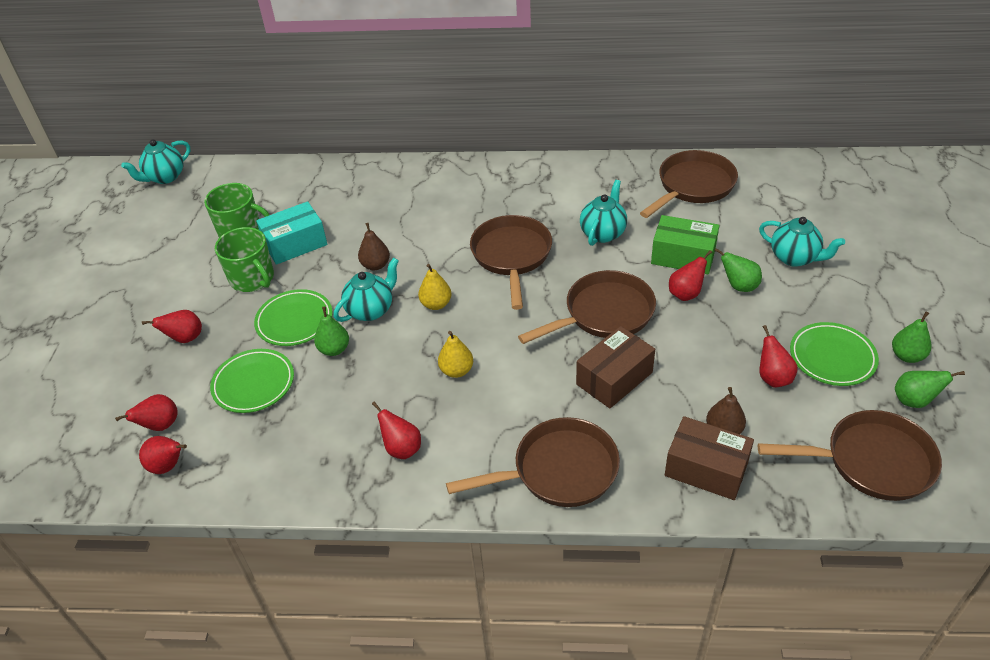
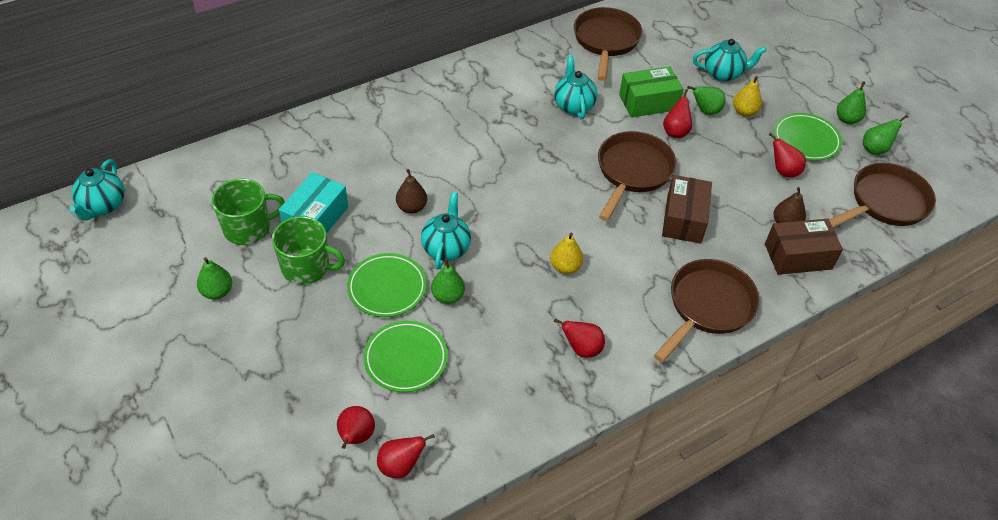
camera: 40 degrees left, 5 degrees up
(176, 269) = (217, 292): none -> green pear
(185, 338) = (297, 350): red pear -> none
(436, 304) = (496, 219): yellow pear -> yellow pear (744, 112)
(511, 256) = (520, 153): brown pan -> none

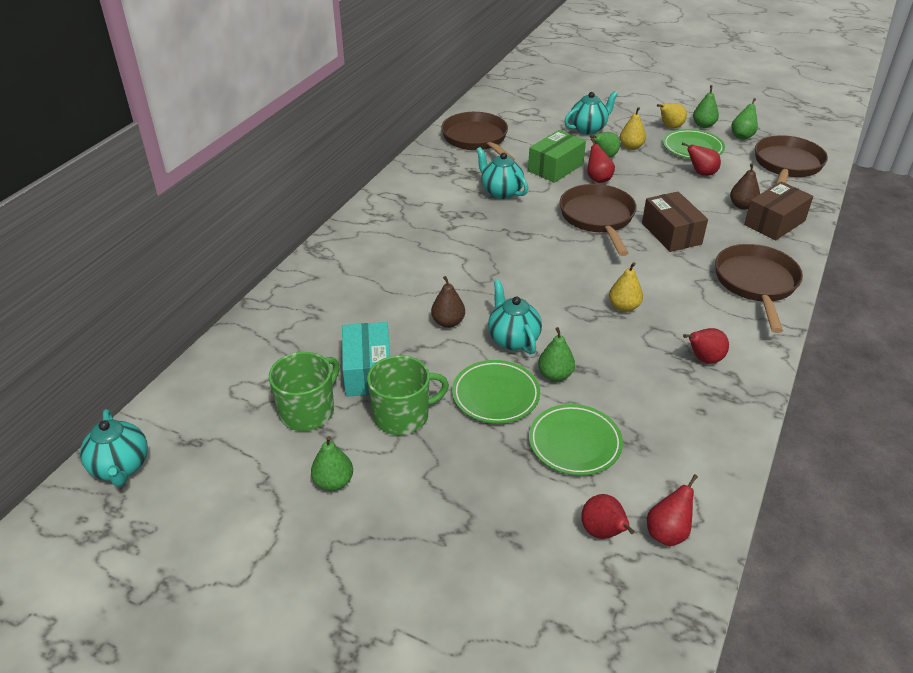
camera: 30 degrees left, 10 degrees down
(808, 107) = (670, 127): none -> yellow pear

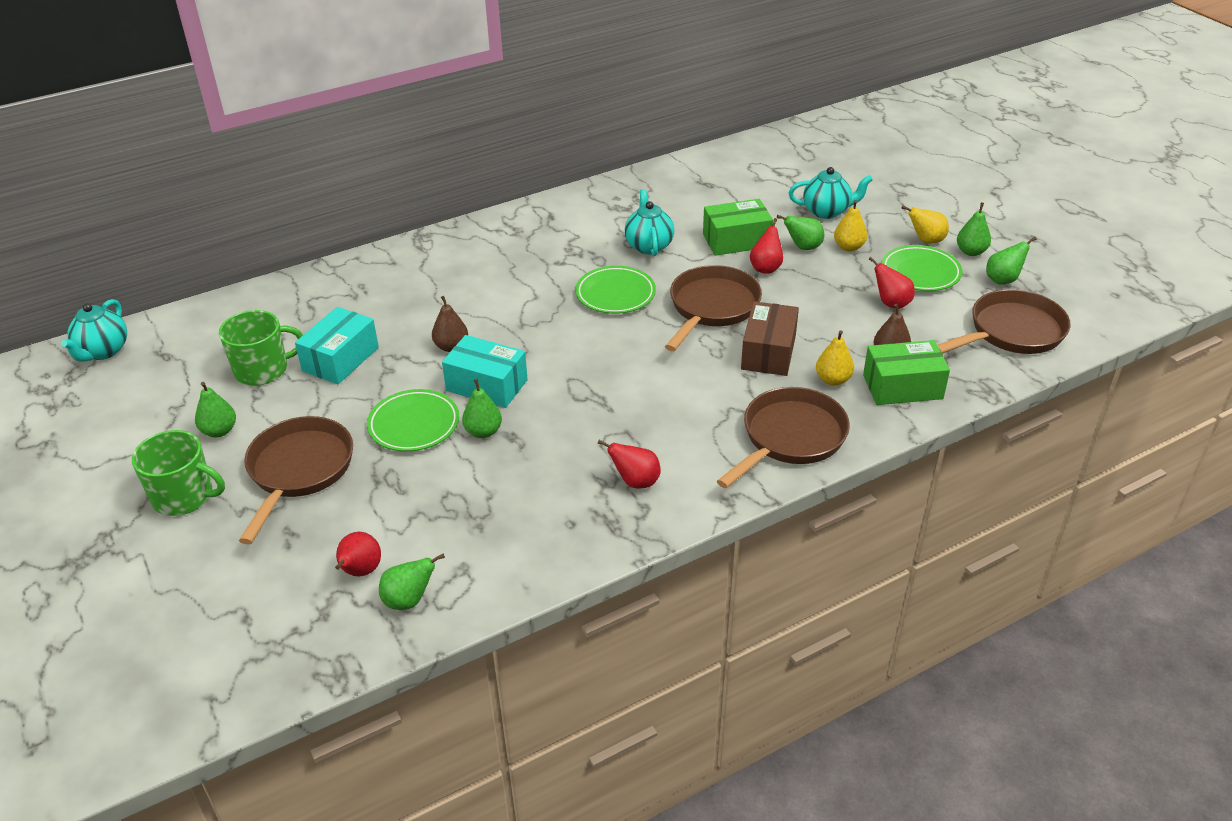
camera: 35 degrees right, 0 degrees up
(402, 416) = (324, 406): green mug -> green mug (184, 496)
(476, 139) = (692, 184): brown pan -> brown pan (299, 471)
(513, 339) = (486, 385): turquoise teapot -> turquoise box
(574, 443) = (427, 494): green plate -> green plate (615, 294)
(624, 307) = (623, 401): yellow pear -> yellow pear (833, 380)
(667, 533) = (409, 600): red pear -> green pear
(774, 223) = (902, 387): brown box -> green box

